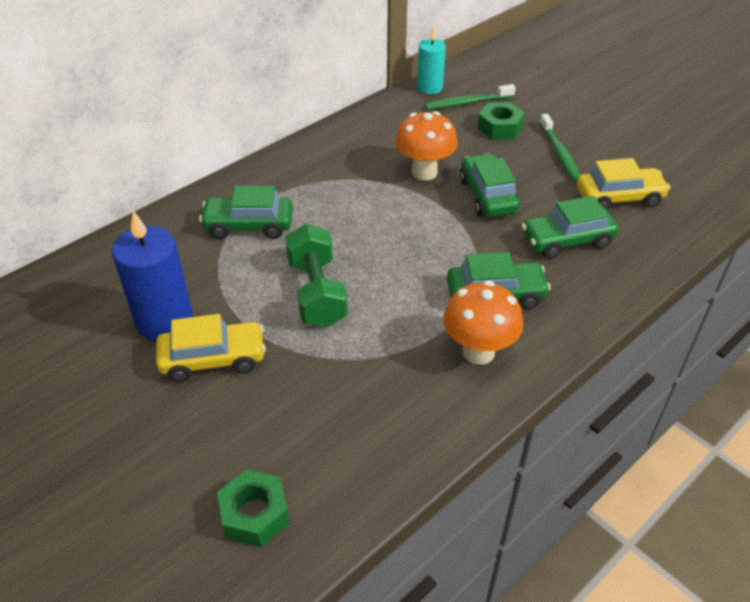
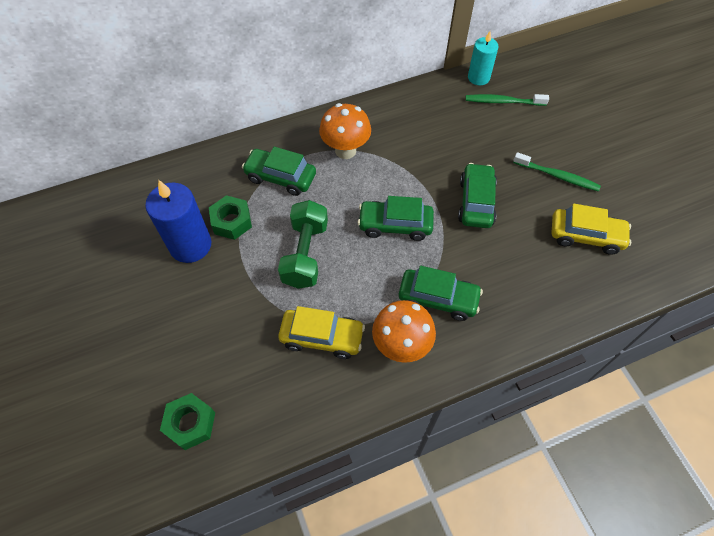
camera: 20 degrees right, 15 degrees up
(213, 359) = (211, 288): yellow car -> yellow car (322, 337)
(424, 172) = (435, 164): orange mushroom -> orange mushroom (345, 150)
(500, 128) = (518, 135): green nut -> green nut (232, 222)
(559, 153) = (557, 176): green toothbrush -> green toothbrush turned 75 degrees counterclockwise
(567, 240) = (520, 265): green car -> green car (395, 225)

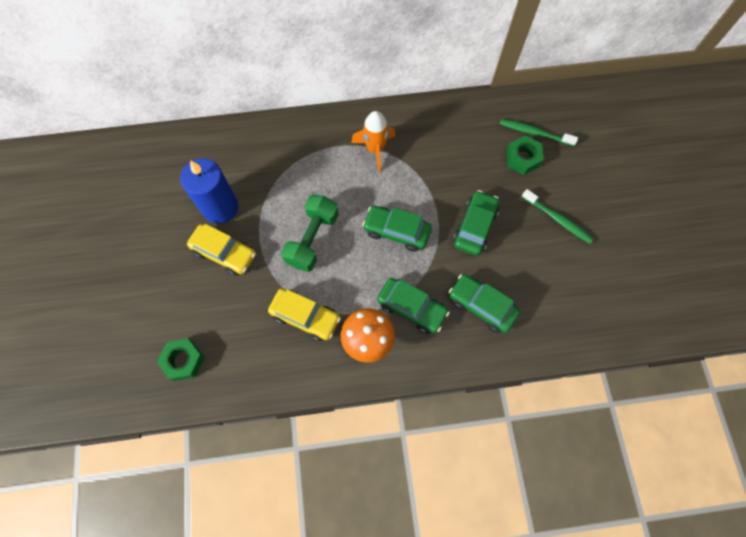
camera: 15 degrees right, 10 degrees up
(232, 222) = (259, 194): green nut -> green nut (522, 158)
(280, 177) = (311, 162): green car -> green car (481, 306)
(345, 150) = (375, 149): orange mushroom -> orange rocket
(478, 77) = (520, 102): turquoise candle -> none
(586, 236) = (562, 283): yellow car -> yellow car (224, 253)

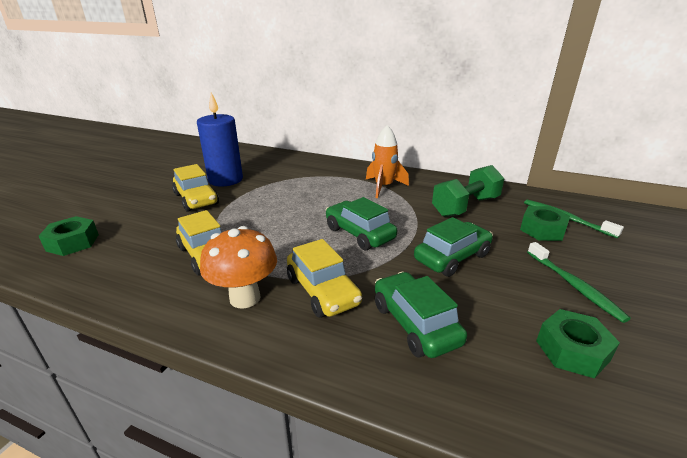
camera: 30 degrees right, 40 degrees down
(312, 239) = (275, 214): green dumbbell -> green dumbbell (465, 206)
(412, 308) = (322, 291): green car -> yellow car
(568, 281) = (572, 350): none -> green nut

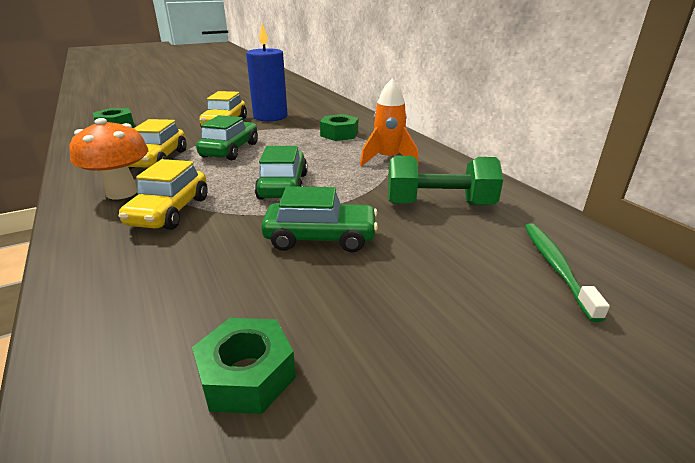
camera: 40 degrees right, 0 degrees up
(415, 324) = (175, 267): green car -> green car (230, 150)
(542, 230) = (488, 262): green nut -> green nut (339, 134)
(574, 286) = (394, 329): green toothbrush -> none

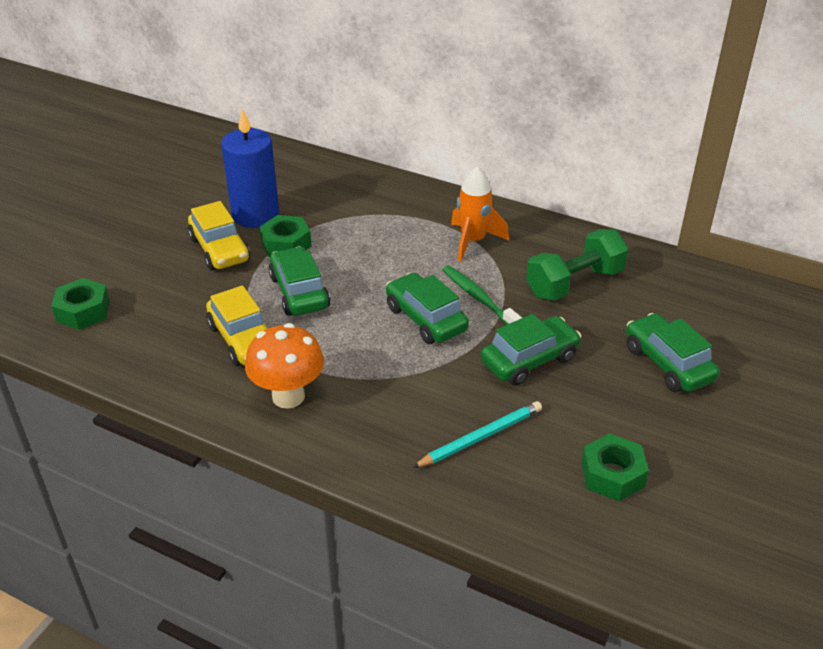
camera: 35 degrees left, 10 degrees up
(169, 212) = (372, 394): yellow car -> none
(188, 273) = (480, 437): none -> turquoise pencil
(339, 134) = (378, 218): green nut -> green nut (286, 244)
(462, 297) = (668, 363): none -> green car
(556, 267) = (698, 311): green toothbrush -> green toothbrush (479, 298)

